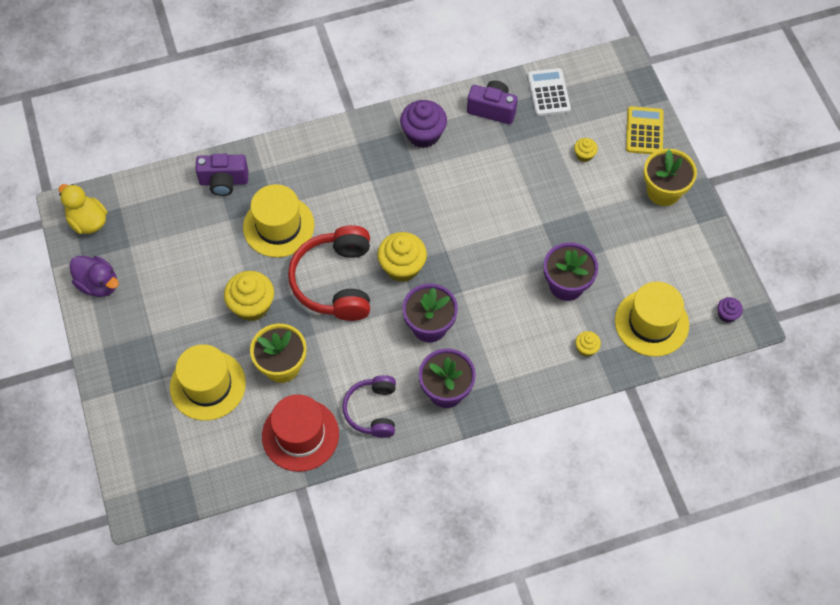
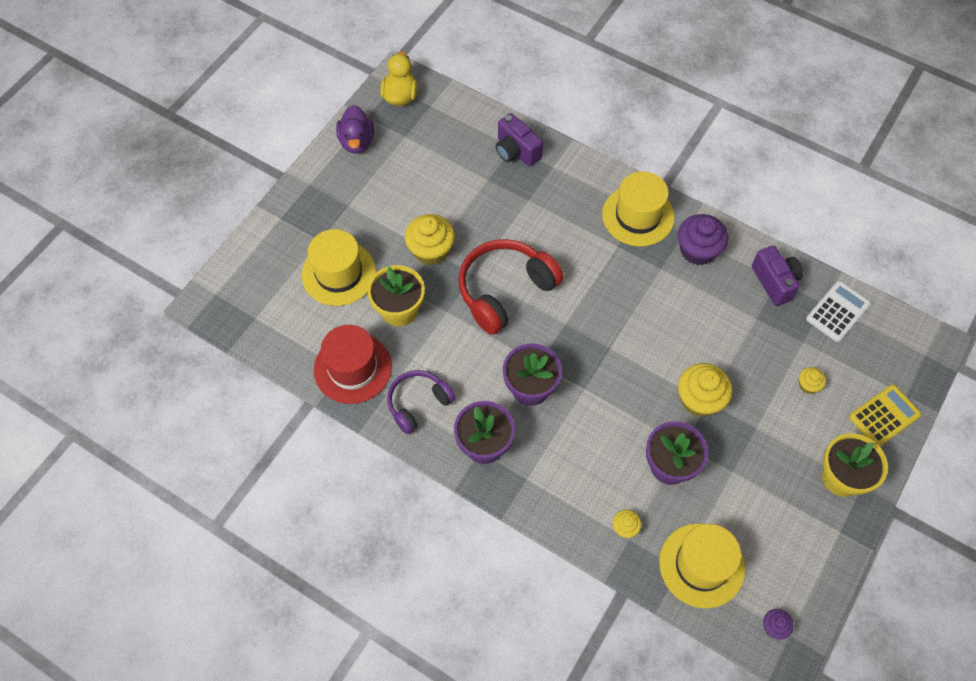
camera: 50 degrees right, 0 degrees up
(278, 226) = (514, 215): yellow hat -> yellow hat (638, 216)
(402, 267) = (564, 327): yellow cupcake -> yellow cupcake (699, 400)

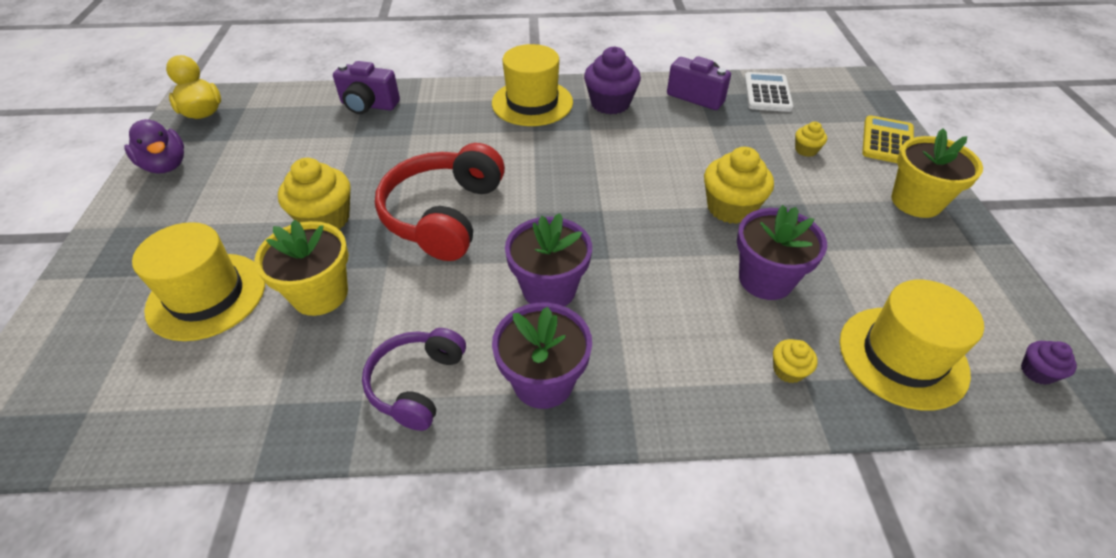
camera: 35 degrees left, 15 degrees down
(352, 368) = (289, 393): red hat -> none

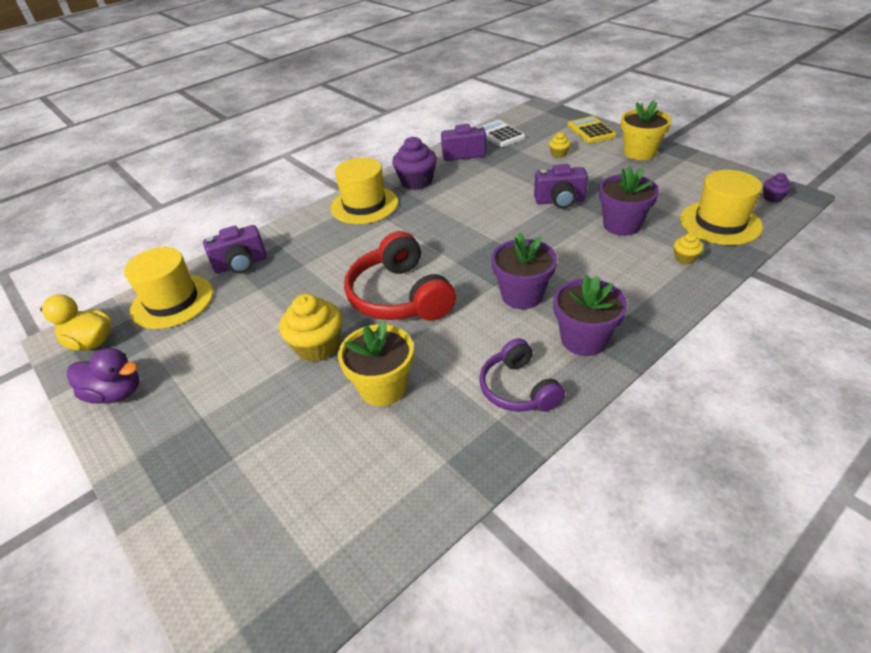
camera: 35 degrees left, 5 degrees down
(207, 296) = (297, 443): yellow hat -> yellow hat (172, 301)
(730, 208) = (560, 201): yellow cupcake -> purple camera

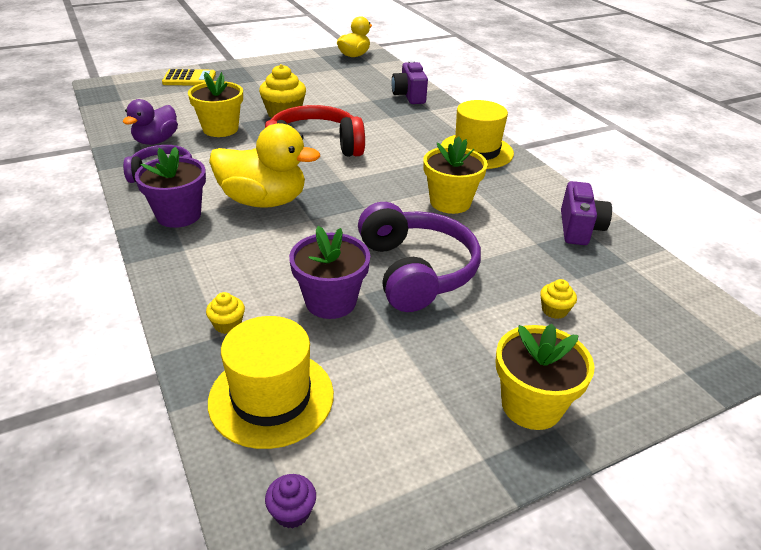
camera: 100 degrees right, 5 degrees down
(116, 393) = (299, 62): purple duck -> purple duck (156, 141)
(172, 301) = (379, 75): yellow hat -> none
(416, 182) = (514, 185): purple cupcake -> none
(460, 203) = (450, 202): none -> yellow flower pot
(500, 135) = (638, 273): white calculator -> none
(522, 295) = (263, 201): purple flower pot -> yellow duck
(560, 201) = (416, 271): purple camera -> purple headphones
(591, 131) = (638, 376): yellow calculator -> yellow calculator (189, 79)

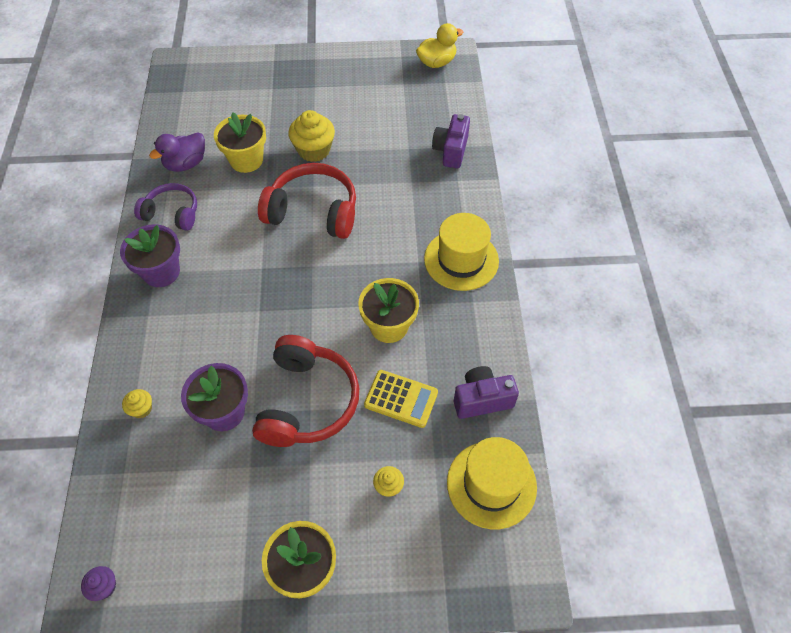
camera: 25 degrees right, 20 degrees up
(189, 79) = (255, 70): yellow calculator -> yellow calculator (401, 399)
(263, 201) = (234, 274): yellow duck -> none
(271, 397) = (137, 489): yellow hat -> yellow hat (491, 484)
(416, 271) = (307, 401): purple headphones -> red headphones
(579, 229) = (482, 399): purple camera -> purple camera turned 135 degrees counterclockwise

